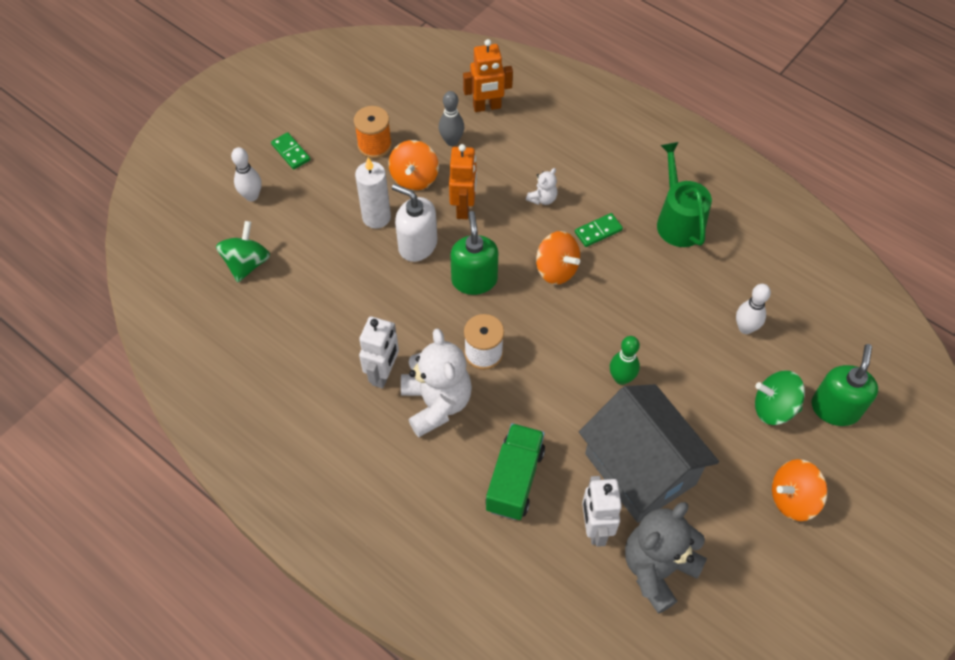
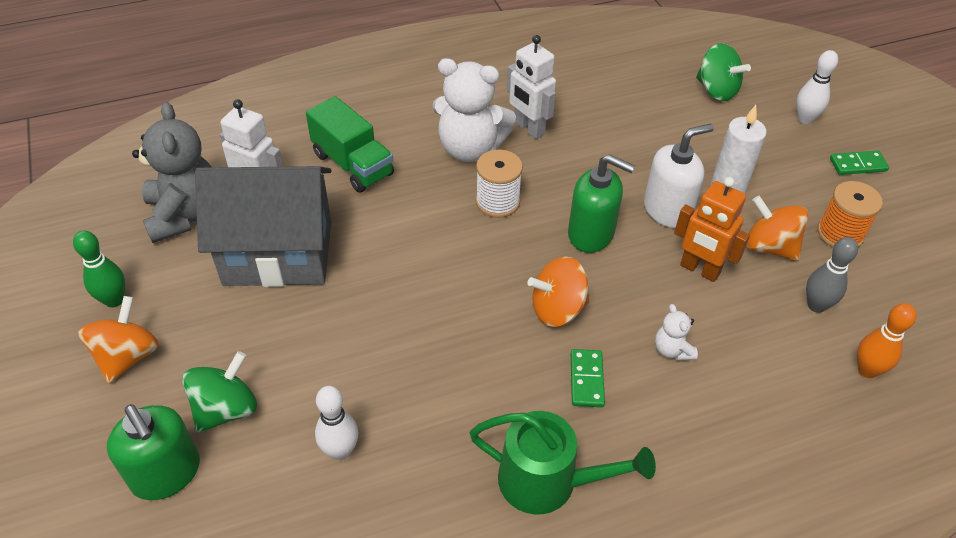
camera: 120 degrees right, 10 degrees down
(487, 107) = (867, 370): orange robot -> orange bowling pin
(621, 378) = (381, 292): green bowling pin -> green bowling pin (114, 300)

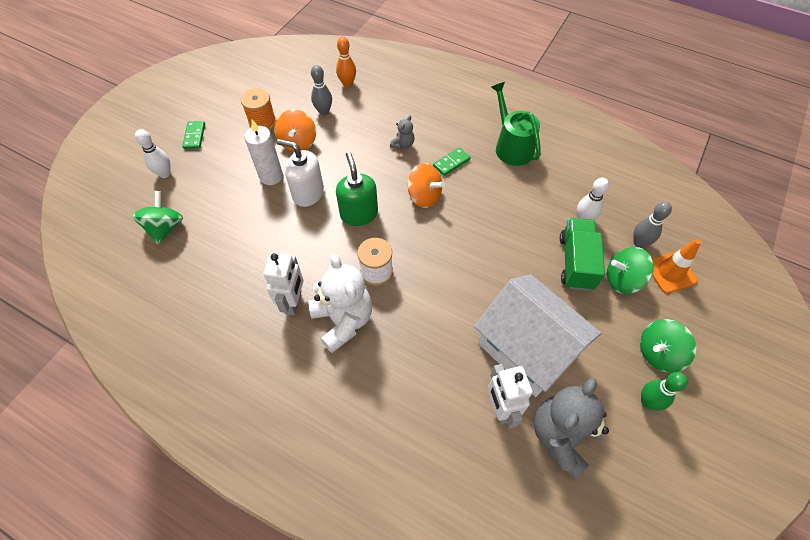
camera: 130 degrees left, 10 degrees up
(127, 356) = (658, 353): orange spinning top -> green spinning top
(166, 474) = (670, 272): green soap dispenser -> orange traffic cone
(237, 483) = (639, 243): none -> grey bowling pin
(278, 253) = (526, 349): grey house -> white house
(353, 164) = (422, 376): green truck -> green truck (576, 262)
(672, 350) = (403, 144): white teddy bear -> grey teddy bear
(699, 269) = (341, 159): orange robot -> none
(858, 165) = (194, 136): green domino -> green domino turned 45 degrees clockwise

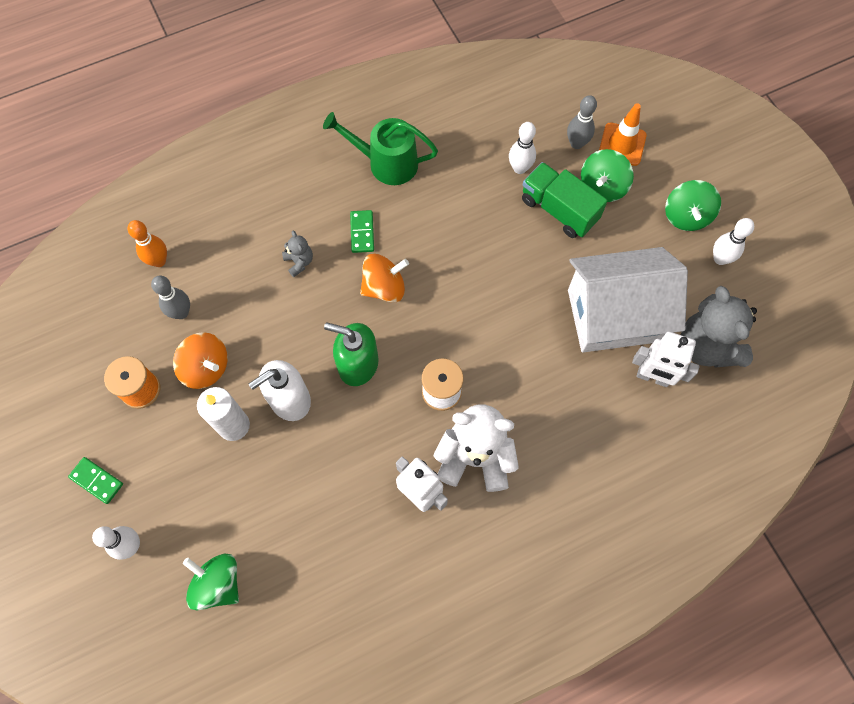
camera: 55 degrees left, 10 degrees up
(647, 402) = (720, 259): green bowling pin -> white bowling pin

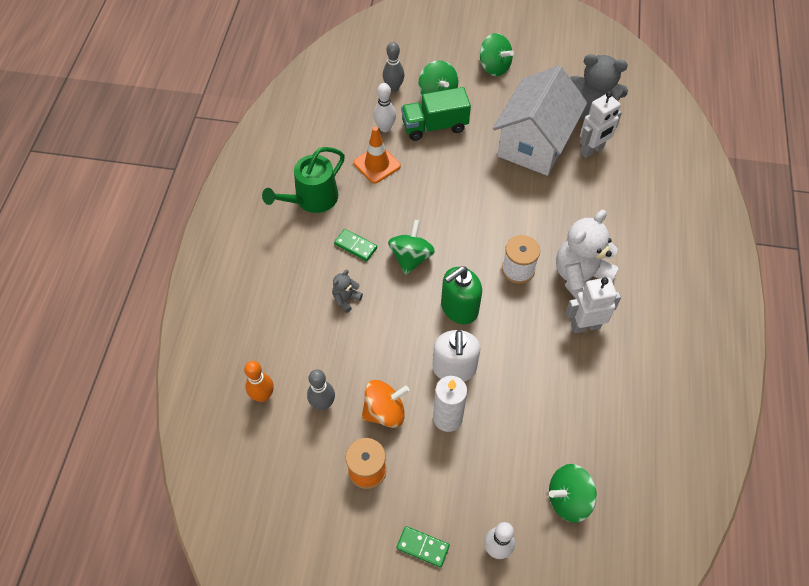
camera: 55 degrees left, 10 degrees down
(97, 480) = (423, 547): green domino -> green domino turned 45 degrees clockwise
(299, 262) = (346, 299): grey teddy bear -> grey teddy bear turned 60 degrees counterclockwise
(384, 287) = (411, 257): orange spinning top -> green spinning top
(622, 144) = (415, 66): orange traffic cone -> orange traffic cone (377, 164)
(720, 259) = (537, 69): white bowling pin -> none

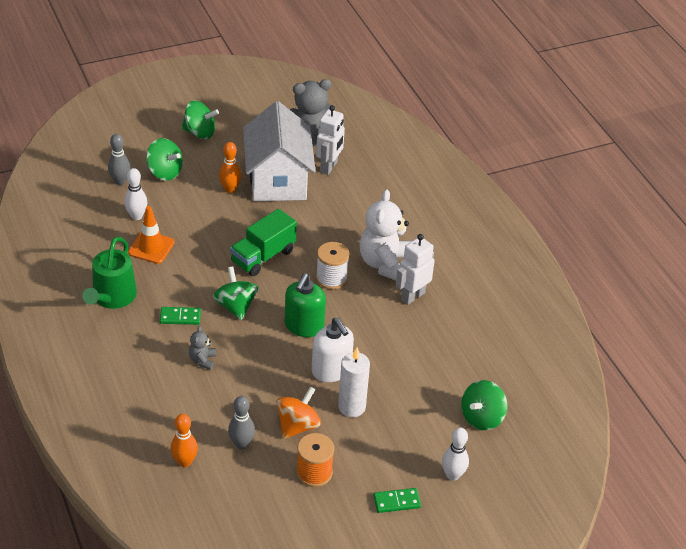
camera: 35 degrees left, 15 degrees down
(434, 126) = (181, 198): green truck -> green truck (263, 256)
(484, 135) = (230, 189): none -> orange bowling pin

